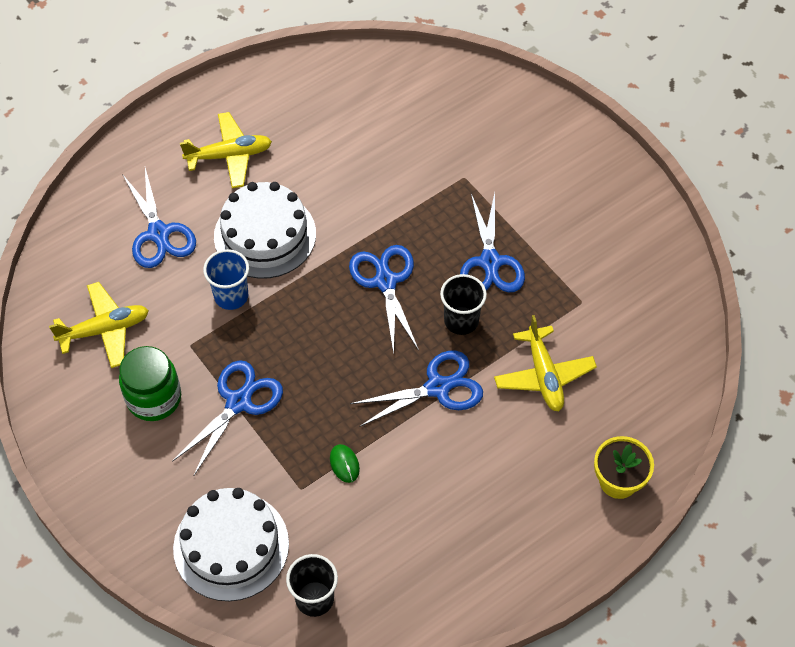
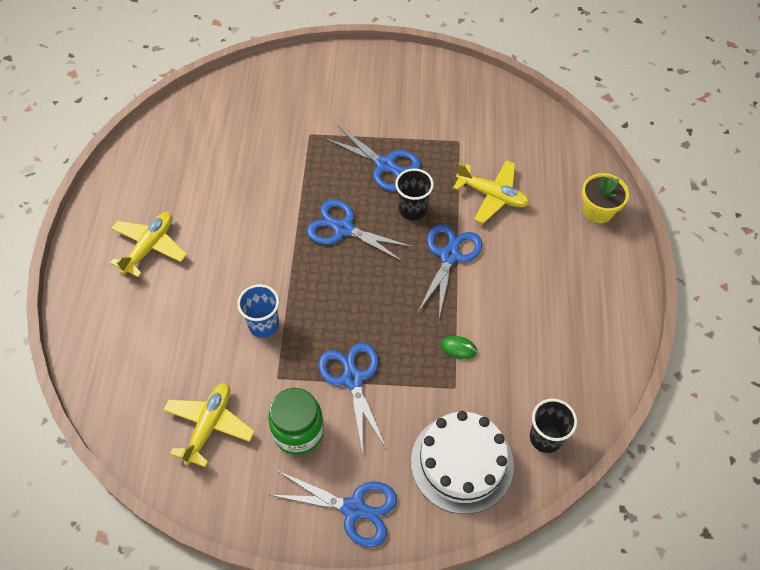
camera: 50 degrees left, 0 degrees up
(159, 234) = (165, 334): blue scissors -> blue scissors (354, 509)
(265, 235) = (236, 271): white cake -> none

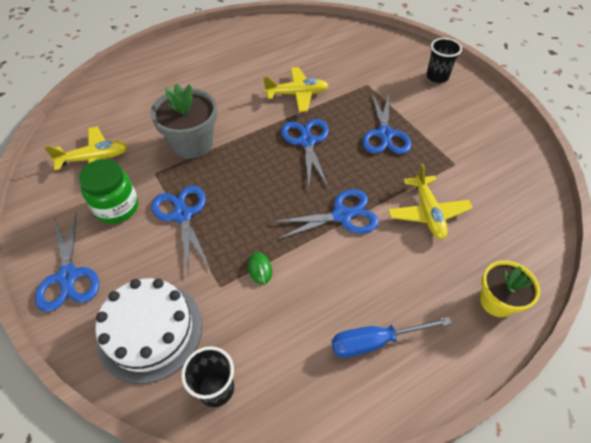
camera: 55 degrees right, 5 degrees down
(149, 247) = (209, 64): yellow plane -> yellow plane (297, 94)
(263, 325) = (192, 143): blue cup -> grey flower pot
(352, 379) = (182, 215): blue scissors -> blue scissors turned 60 degrees counterclockwise
(413, 209) = (362, 170): black cup -> black cup (437, 77)
(577, 308) = (375, 341): none -> blue screwdriver

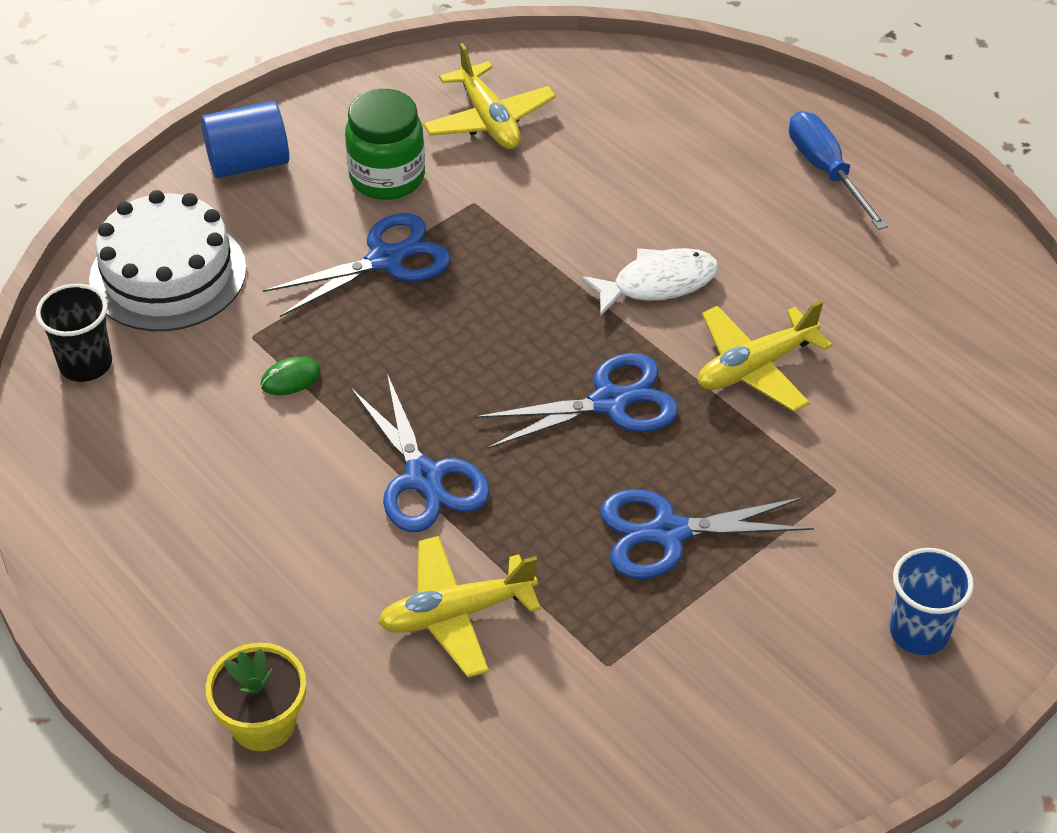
camera: 80 degrees right, 5 degrees down
(68, 277) = (248, 163): blue scissors -> blue cylinder
(192, 143) = (559, 234): grey flower pot -> none
(238, 115) = (657, 283): none -> white fish
(297, 94) = (755, 367): yellow plane -> yellow plane turned 75 degrees clockwise
(375, 341) = (170, 544): blue screwdriver -> blue screwdriver (826, 171)
(437, 77) = (919, 632): black cup -> blue cup

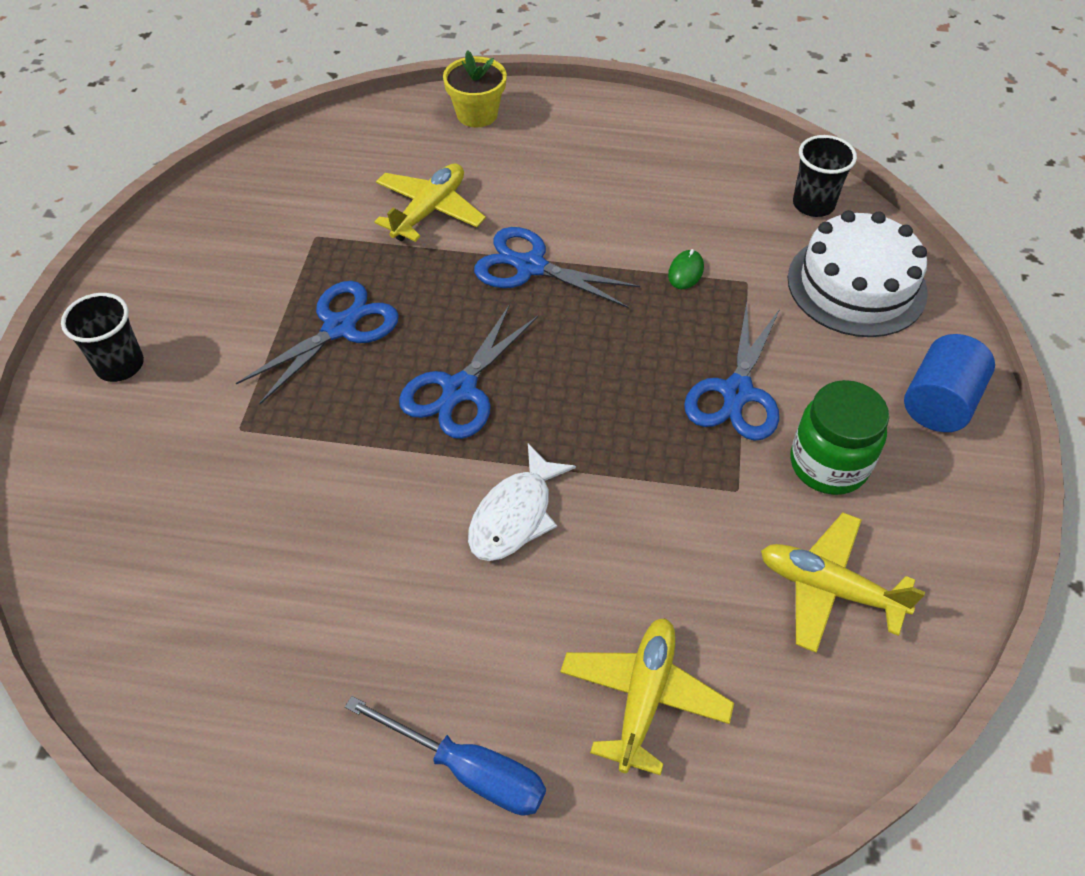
camera: 140 degrees right, 5 degrees up
(755, 367) = (372, 490): yellow plane -> yellow plane (644, 697)
(919, 632) = (120, 365): blue cup -> black cup

